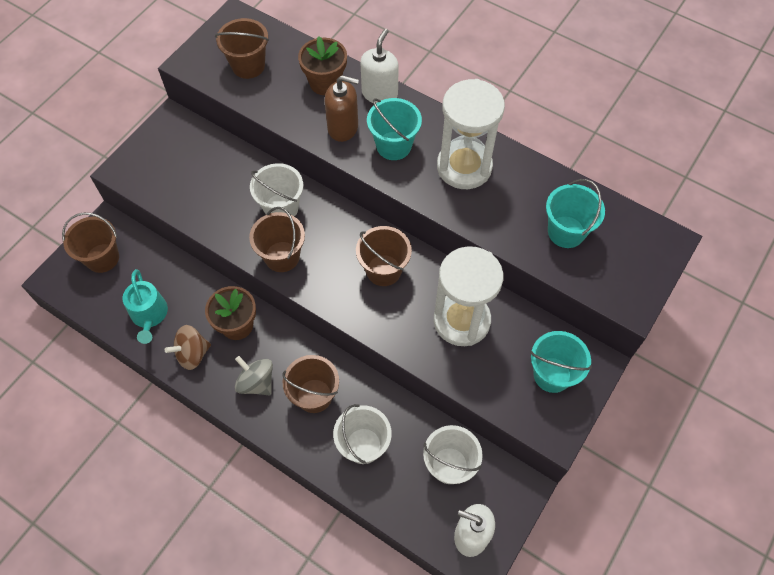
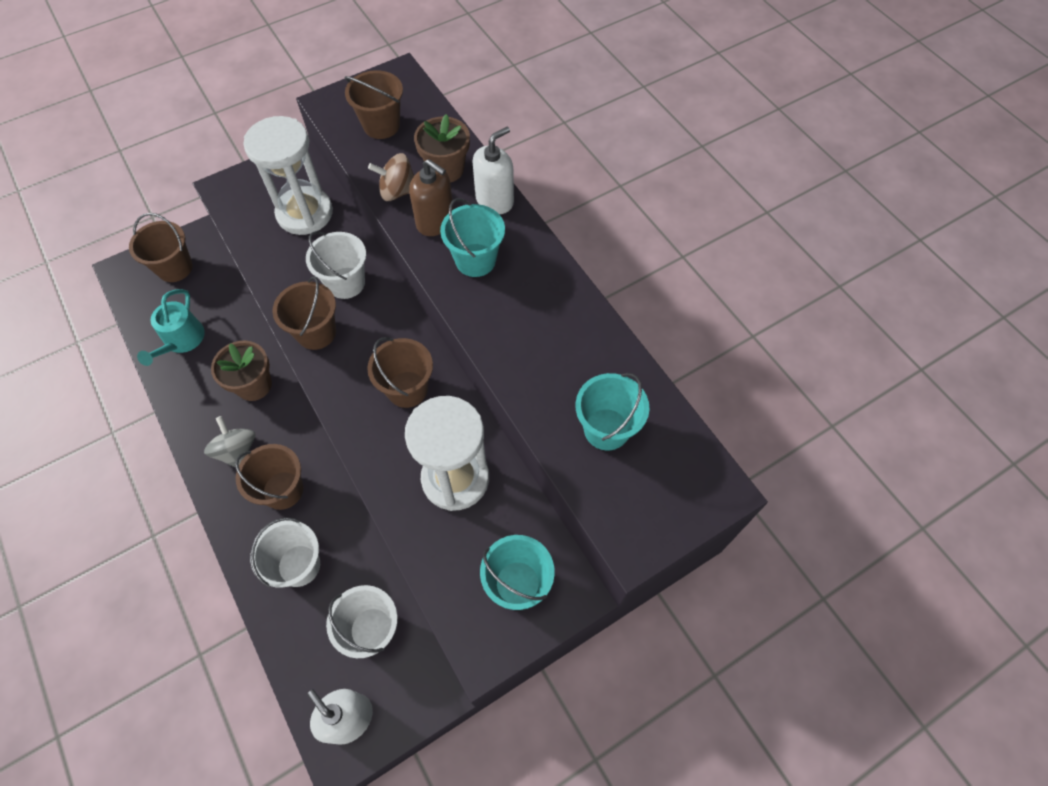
camera: 25 degrees right, 0 degrees up
(192, 354) = (196, 395): brown spinning top -> brown spinning top (397, 191)
(464, 167) = (536, 311): white hourglass -> white hourglass (305, 213)

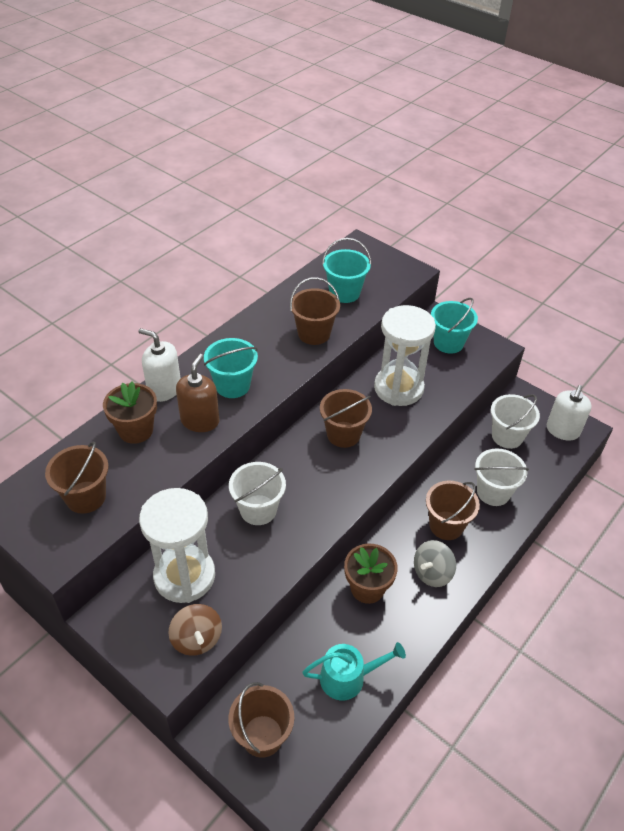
camera: 110 degrees left, 15 degrees down
(316, 332) = (318, 512): brown bucket -> brown bucket (314, 333)
(397, 191) = (172, 457): brown spinning top -> brown spinning top (197, 639)

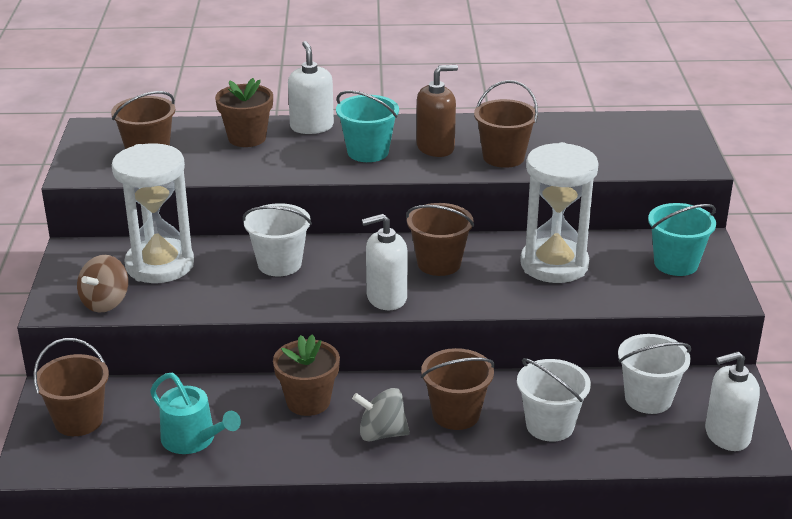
camera: 50 degrees right, 15 degrees down
(200, 421) = (302, 158): brown soap dispenser -> brown soap dispenser (435, 147)
(344, 293) = (590, 146): turquoise bucket -> none
(353, 483) = (386, 298): none -> white soap dispenser

